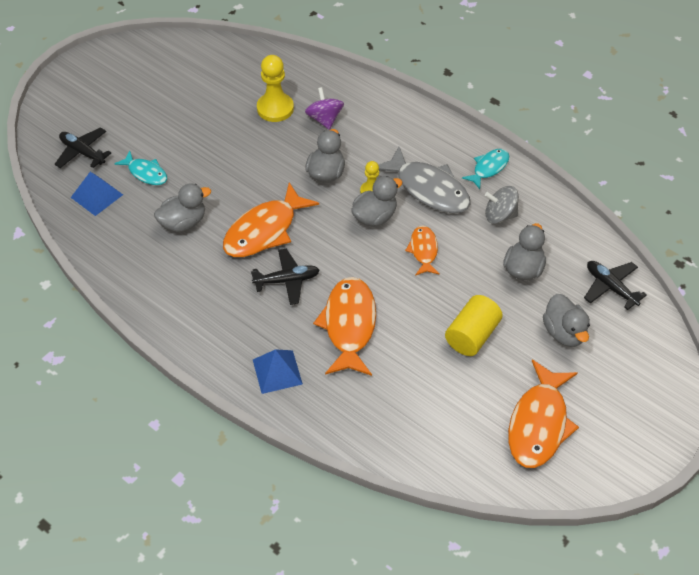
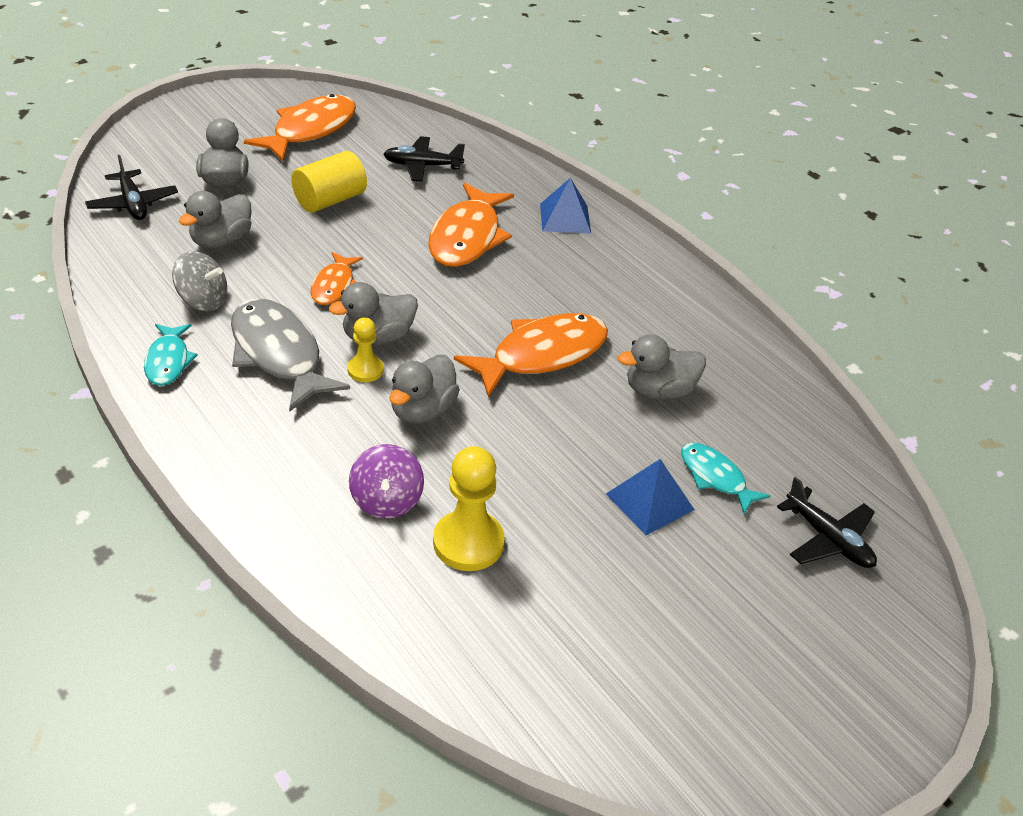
camera: 170 degrees left, 10 degrees down
(97, 196) = (794, 459): blue pyramid -> blue pyramid (649, 501)
(287, 280) = (528, 294): black plane -> black plane (422, 166)
(489, 168) = (168, 361): turquoise fish -> turquoise fish turned 60 degrees counterclockwise

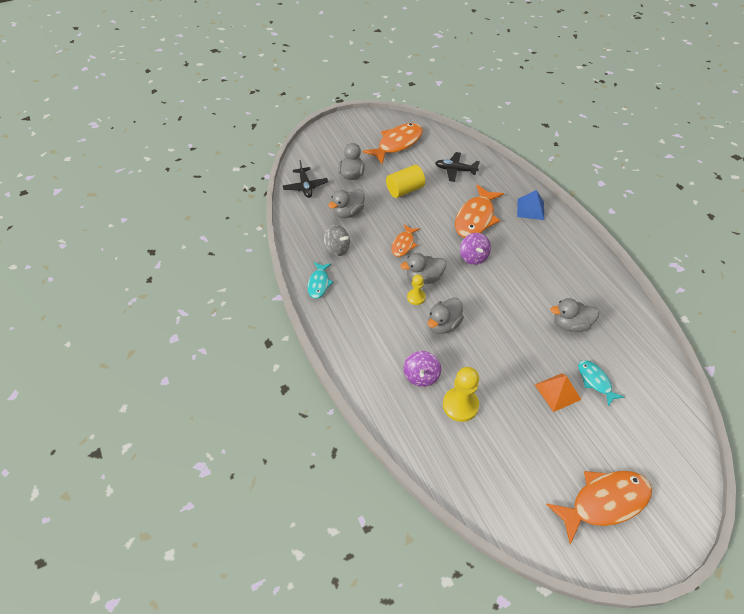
camera: 15 degrees right, 10 degrees up
(278, 354) = (373, 284): grey fish -> none
(469, 297) = (473, 257): none -> purple spinning top
(542, 355) = (509, 296): orange fish -> orange fish (604, 502)
(649, 501) = (557, 392): blue pyramid -> orange pyramid
(828, 539) = (653, 426): black plane -> none

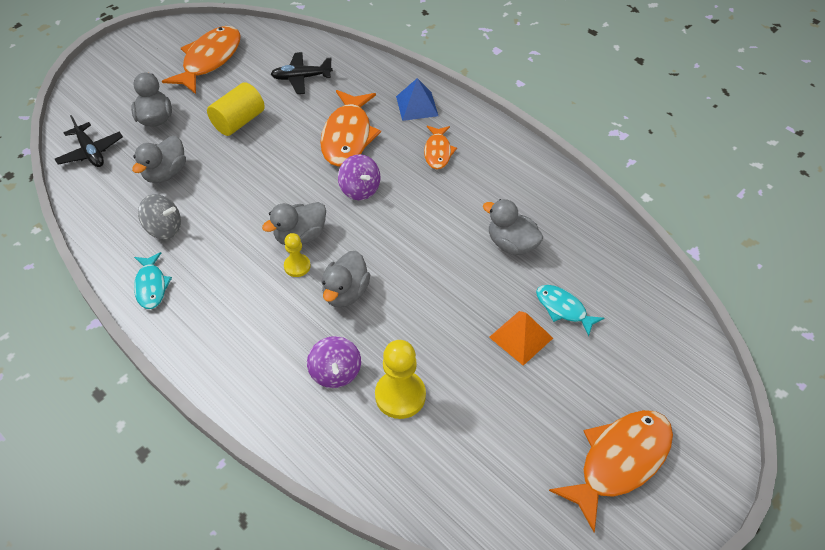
camera: 20 degrees left, 0 degrees up
(403, 244) = (258, 197): orange fish -> orange fish (438, 152)
(570, 324) = (511, 244): grey duck -> grey duck turned 60 degrees clockwise

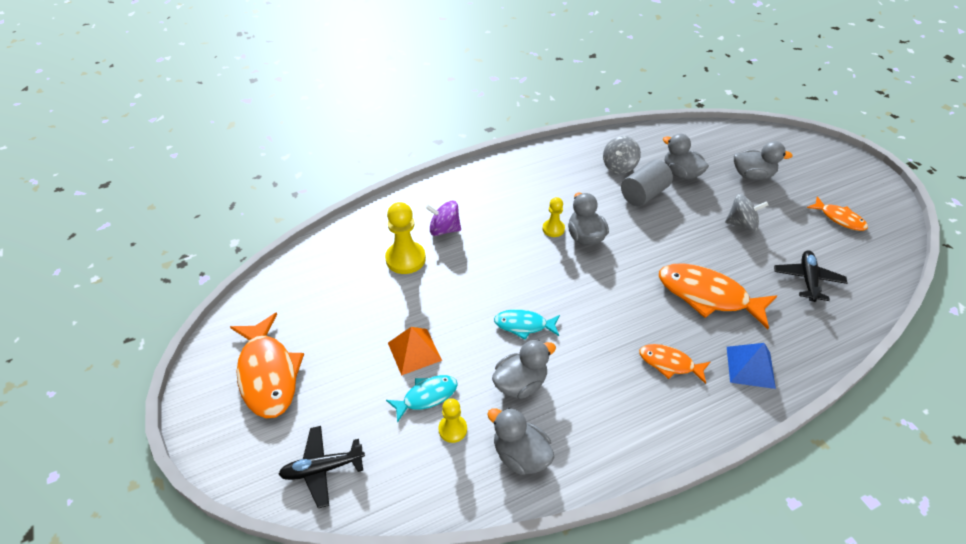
camera: 110 degrees right, 5 degrees down
(90, 152) = (715, 139): black plane -> black plane (322, 468)
(151, 286) = (564, 154): turquoise fish -> turquoise fish (524, 325)
(209, 60) = (839, 218): orange fish -> orange fish, size x0.56
(212, 199) = (644, 194): none -> grey cylinder
(238, 121) = (741, 224): yellow cylinder -> grey spinning top
(345, 293) = (514, 251): grey duck -> grey duck (520, 455)
(360, 189) = (630, 287): purple spinning top -> none
(583, 278) = (452, 429): none -> yellow pawn

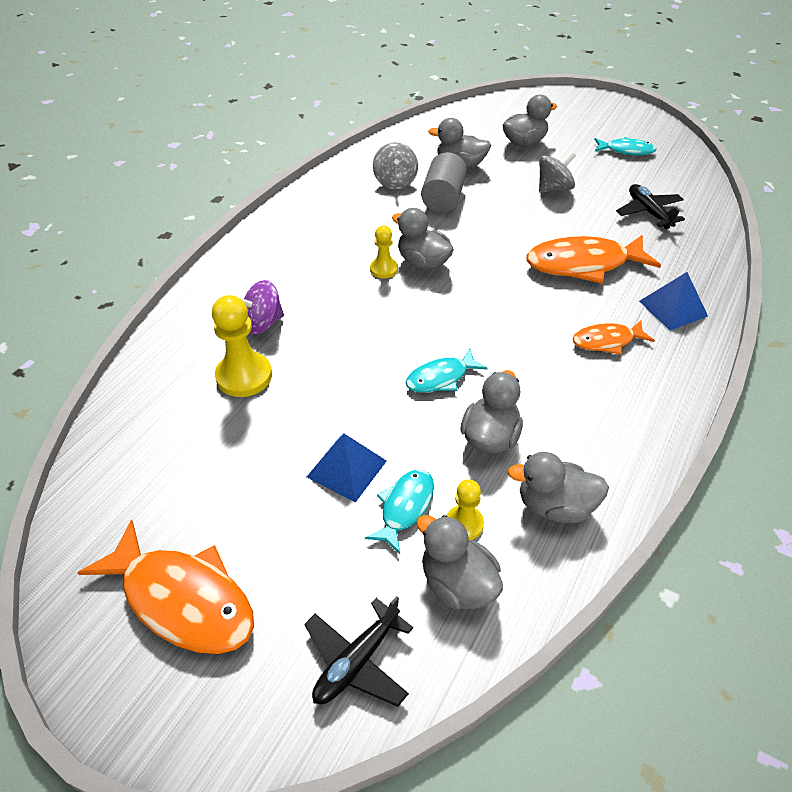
camera: 35 degrees left, 0 degrees up
(414, 351) = (346, 468): orange pyramid -> blue pyramid
(416, 463) = (457, 583): none -> grey duck
(839, 218) = (626, 150): orange fish -> turquoise fish

